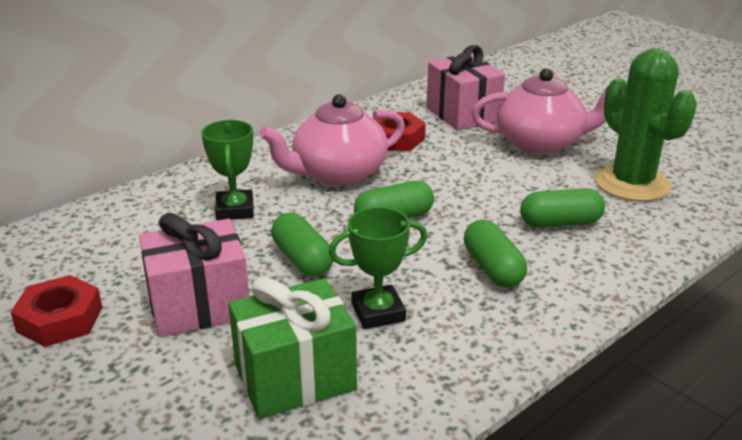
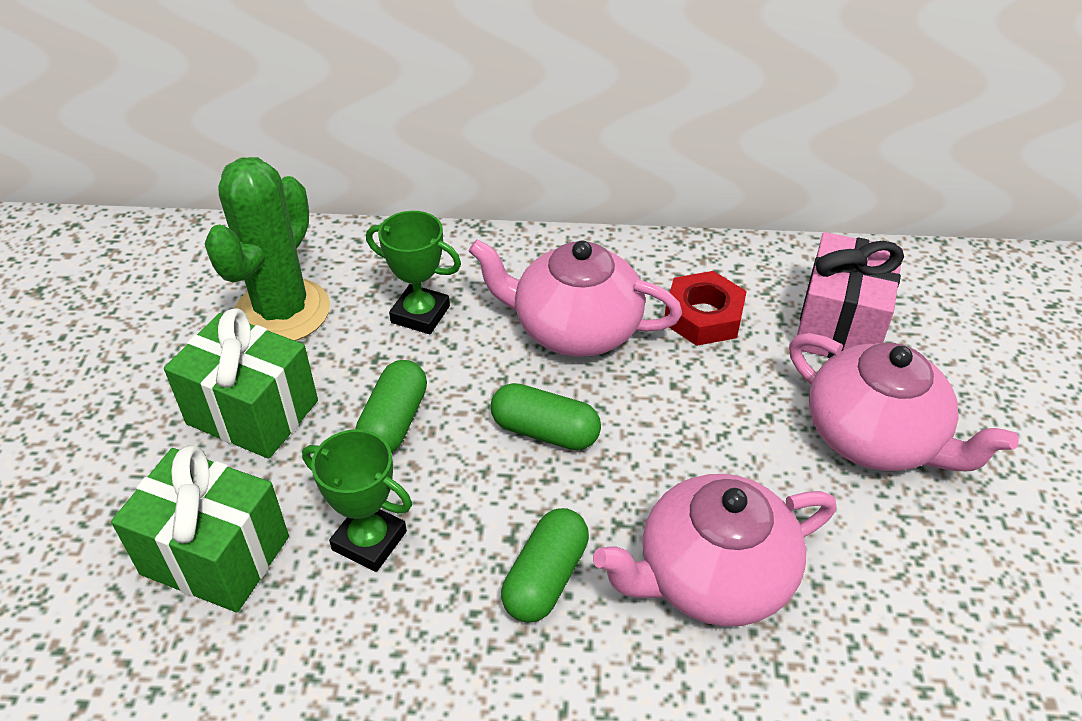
camera: 45 degrees right, 15 degrees up
(60, 319) = (153, 348): red nut -> none
(199, 306) = (253, 412): pink gift -> green gift
(235, 210) = (420, 314): green trophy -> green trophy turned 75 degrees clockwise
(560, 223) = (712, 576): green capsule -> pink teapot
(632, 184) = (900, 588): green cactus -> green cactus (282, 312)

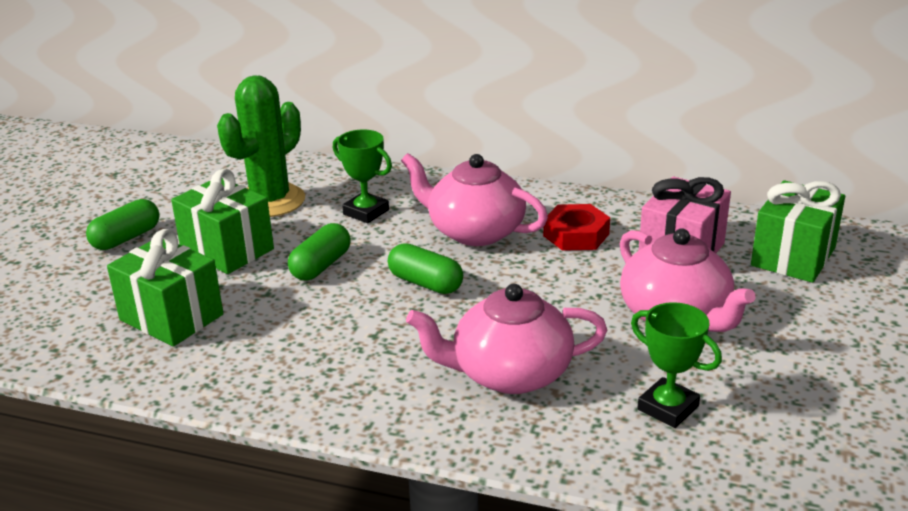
camera: 15 degrees right, 15 degrees down
(369, 541) = (276, 323): green trophy -> green trophy (668, 408)
(546, 578) = (388, 358): green capsule -> green capsule (126, 238)
(969, 315) = (793, 256): none -> green gift

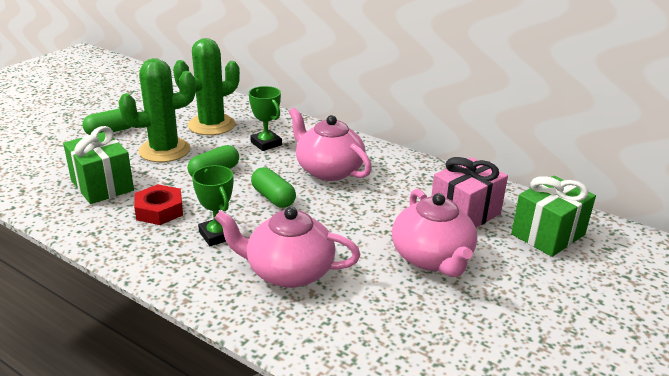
camera: 15 degrees right, 0 degrees up
(227, 250) = (164, 150): green gift -> green cactus
(576, 235) = (396, 186): red nut -> red nut (159, 210)
(668, 408) = (384, 323): green trophy -> green trophy (217, 235)

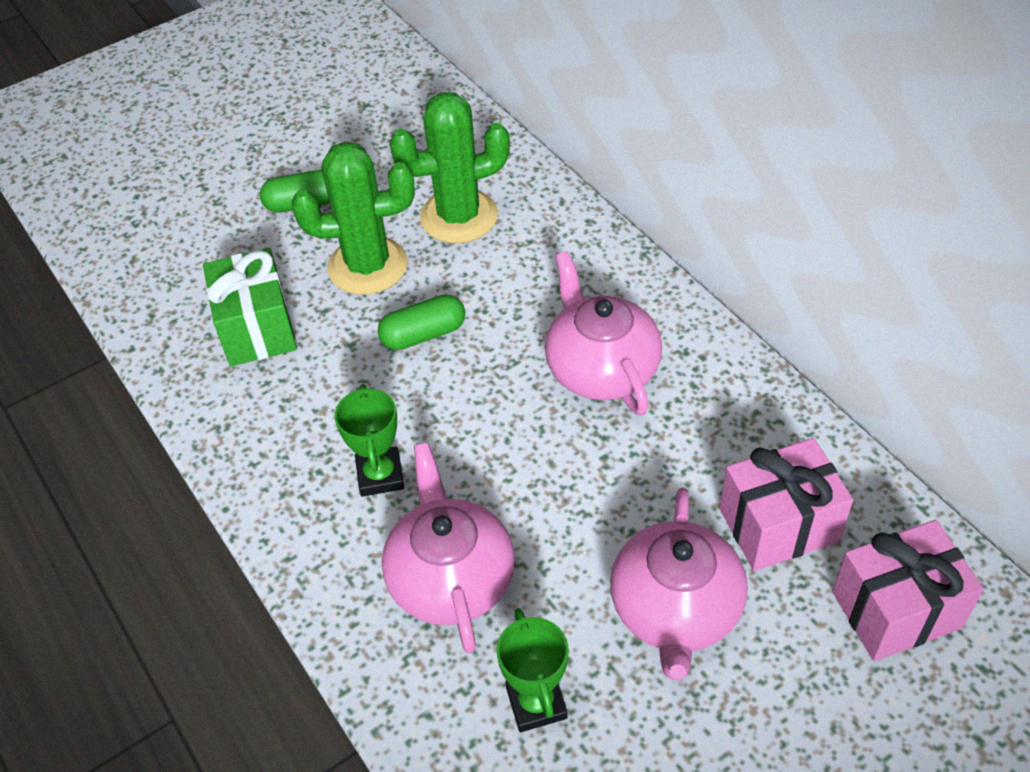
camera: 25 degrees right, 20 degrees up
(159, 210) = (318, 402): red nut -> none
(266, 143) = (527, 281): green trophy -> green trophy (536, 703)
(273, 198) = (489, 413): green capsule -> none
(288, 271) = (451, 577): pink teapot -> pink teapot turned 45 degrees clockwise
(547, 234) = (896, 610): green gift -> pink gift

